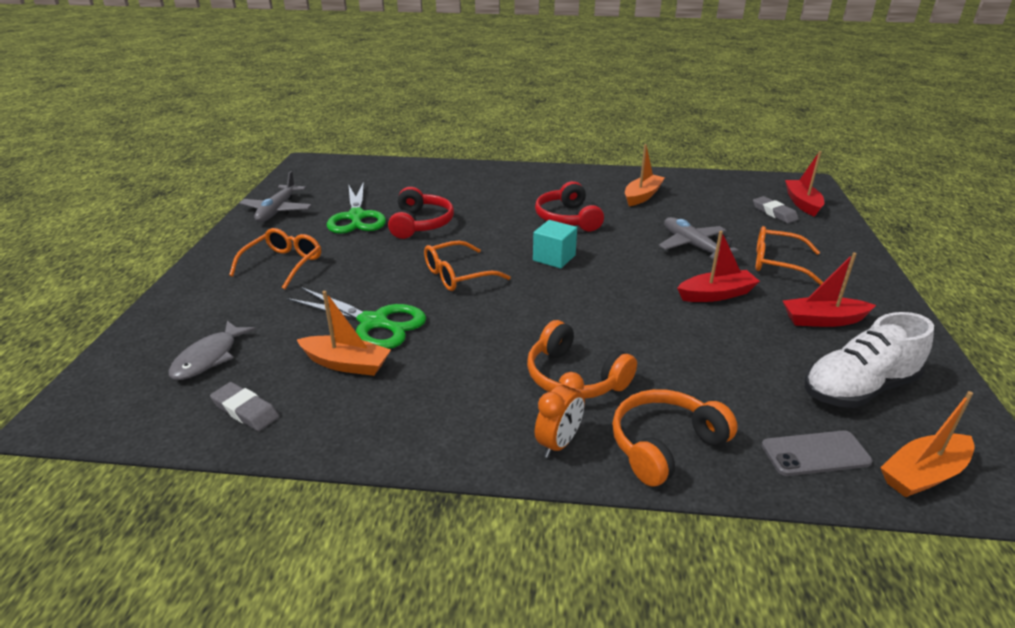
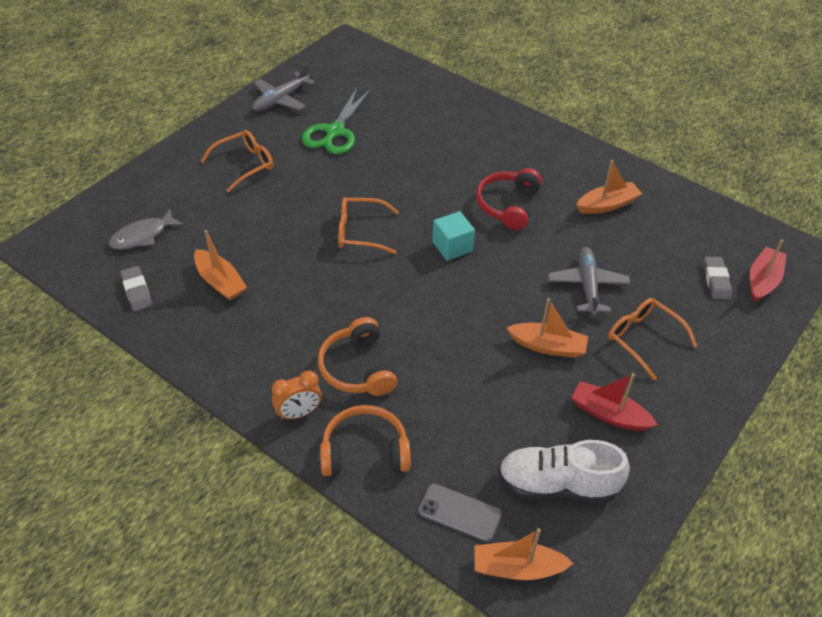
camera: 30 degrees right, 15 degrees up
(374, 322) = (264, 253): green scissors -> none
(420, 224) = (378, 161): red headphones -> none
(716, 294) = (547, 346): red boat -> orange boat

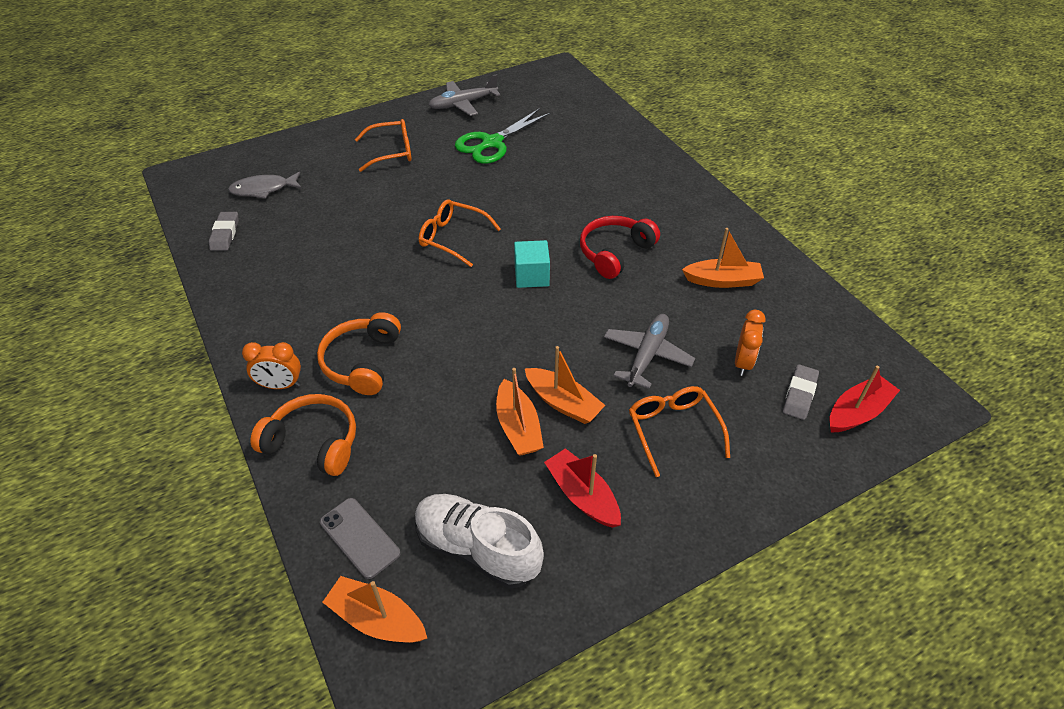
camera: 25 degrees right, 0 degrees up
(220, 282) = (298, 246): orange boat -> orange boat (518, 427)
(662, 268) = (743, 362): none -> orange clock

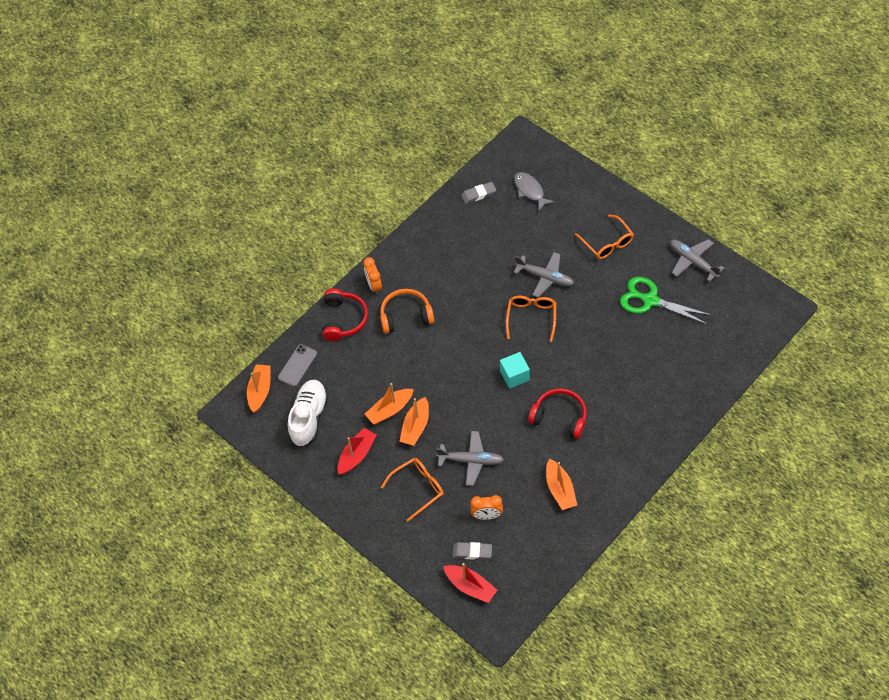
camera: 75 degrees right, 10 degrees up
(313, 442) = (343, 319): orange headphones -> red headphones
(401, 211) = (545, 277): none -> grey plane

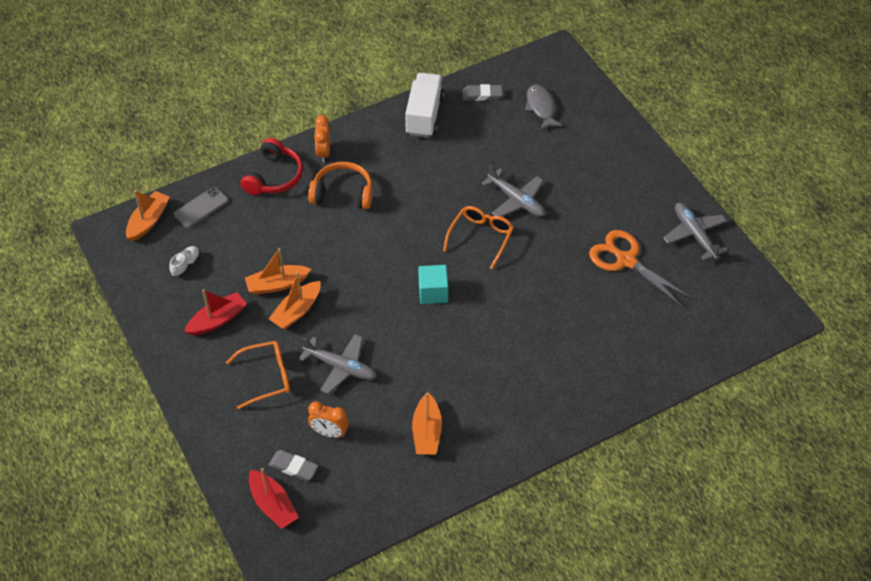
camera: 15 degrees right, 5 degrees down
(309, 418) = (186, 265): white shoe -> white shoe, size x0.46
(440, 227) = (424, 116): none -> white truck
(559, 417) = (463, 353): red headphones -> none
(607, 243) = (603, 185): orange glasses -> none
(650, 300) = (626, 260): green scissors -> orange scissors

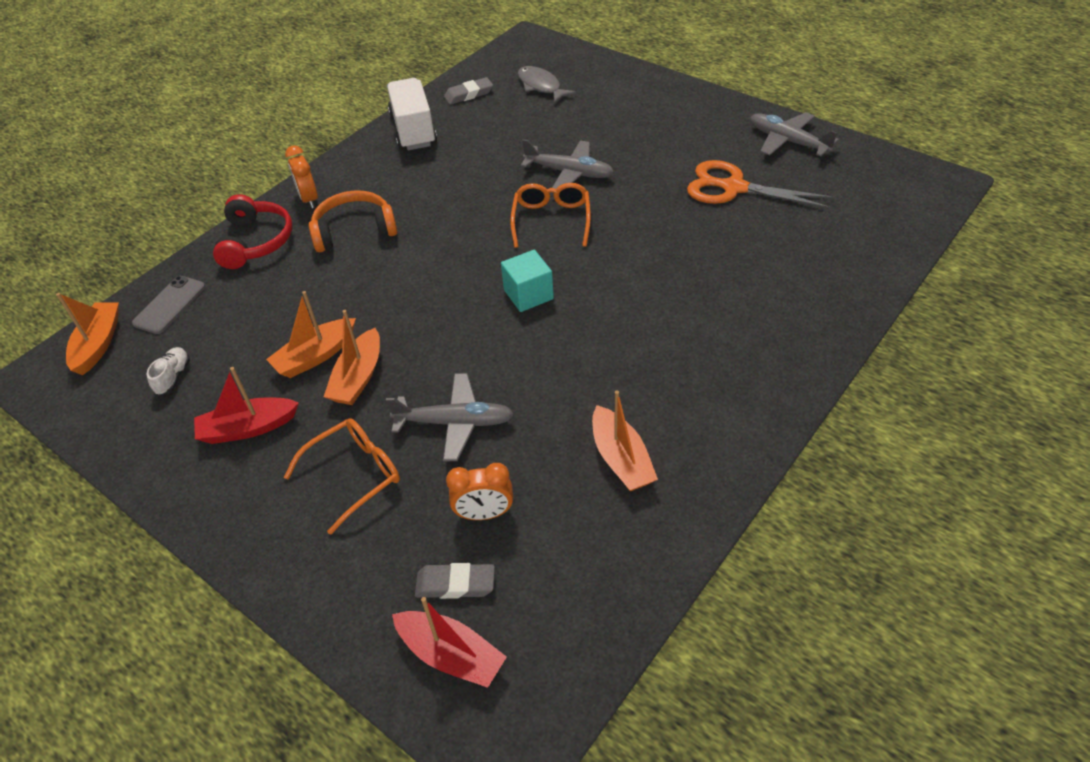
camera: 20 degrees left, 5 degrees down
(217, 320) = (248, 428): red boat -> red boat turned 135 degrees counterclockwise

